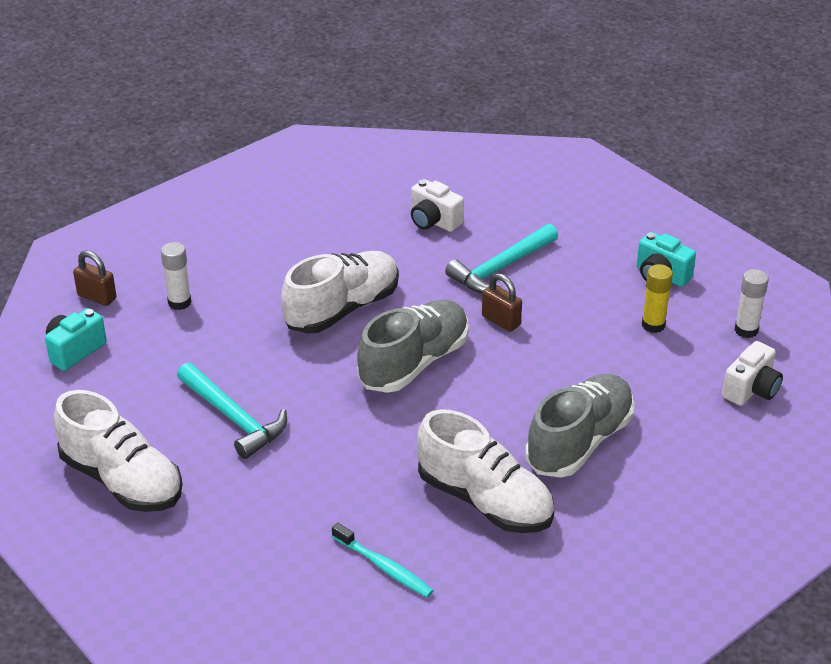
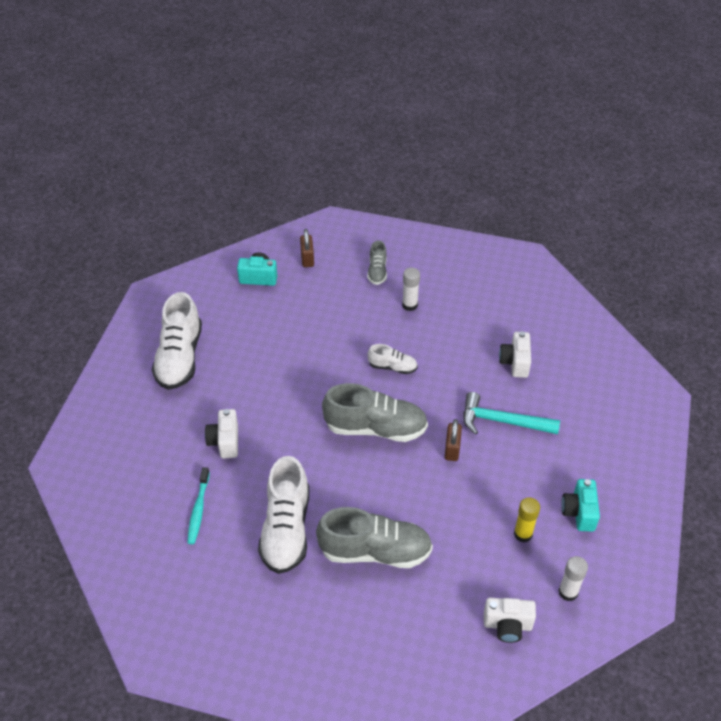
camera: 55 degrees right, 10 degrees up
(179, 302) = (333, 294): white glue stick -> white glue stick (409, 305)
(187, 253) = (377, 271): none -> grey shoe
(233, 417) = (262, 373): turquoise hammer -> none
(304, 497) = (225, 441): none -> white camera
(342, 309) = (392, 367): white shoe -> white shoe, size x0.51

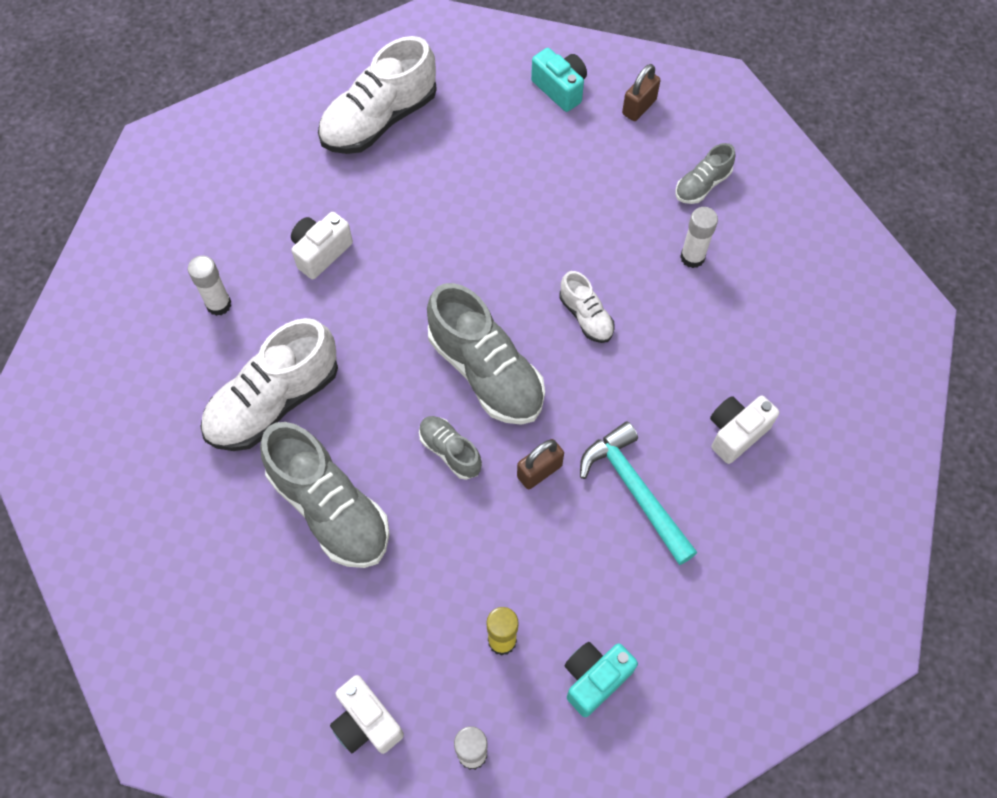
camera: 45 degrees right, 15 degrees up
(198, 509) = (219, 304): turquoise toothbrush -> white glue stick
(401, 476) = (450, 451): none -> grey shoe

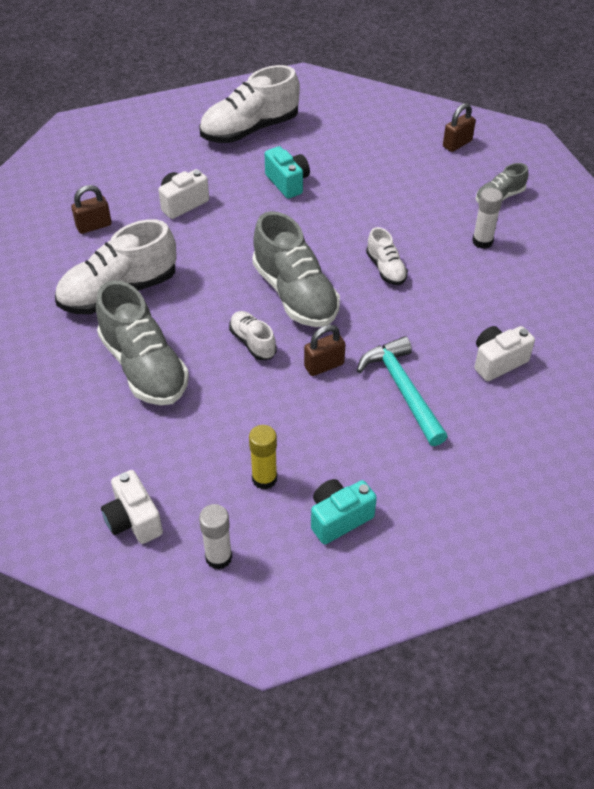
camera: 10 degrees right, 15 degrees down
(219, 304) = (94, 226): white glue stick -> brown padlock
(450, 451) = (253, 342): grey shoe -> white shoe
(560, 89) = (396, 126): turquoise camera -> turquoise camera (287, 183)

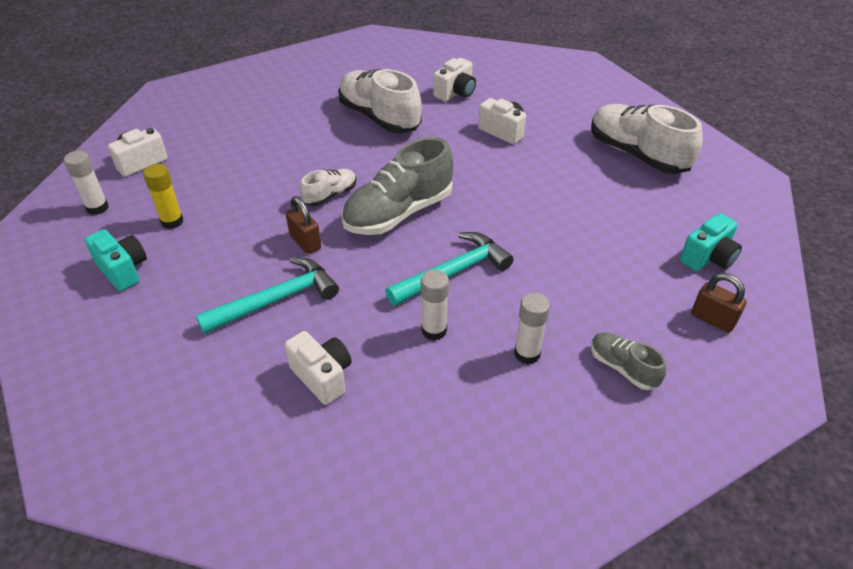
camera: 80 degrees right, 5 degrees down
(94, 226) = (455, 93): brown padlock -> white camera
(144, 367) = (295, 143): grey shoe -> none
(287, 183) = (564, 189): turquoise camera -> turquoise camera (708, 258)
(386, 269) = (453, 273): white shoe -> turquoise hammer
(453, 289) = (434, 330): none -> white glue stick

